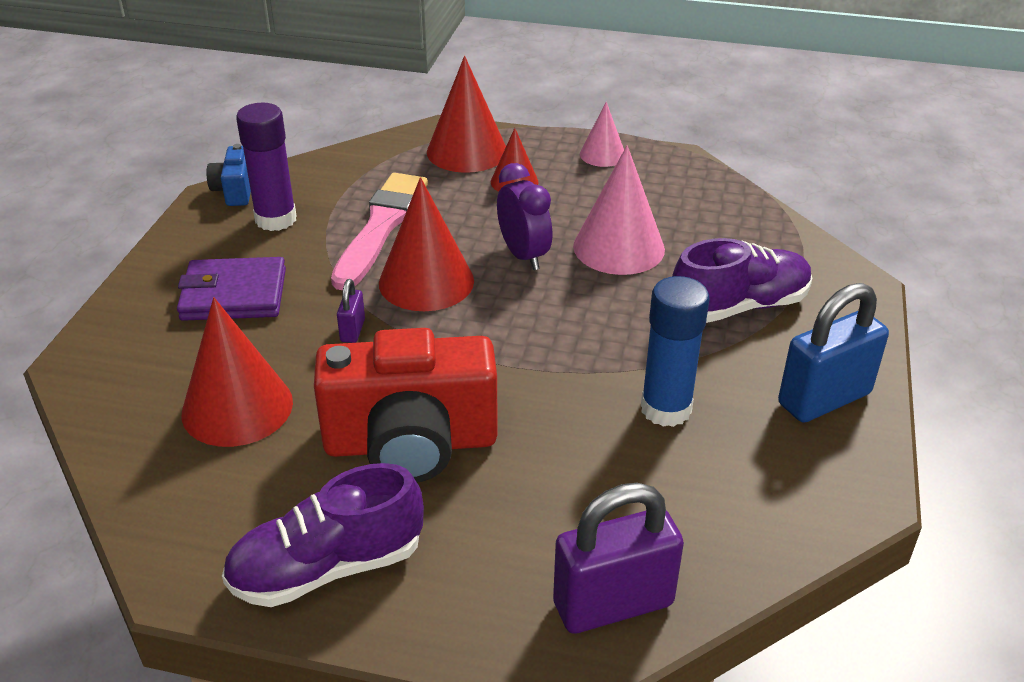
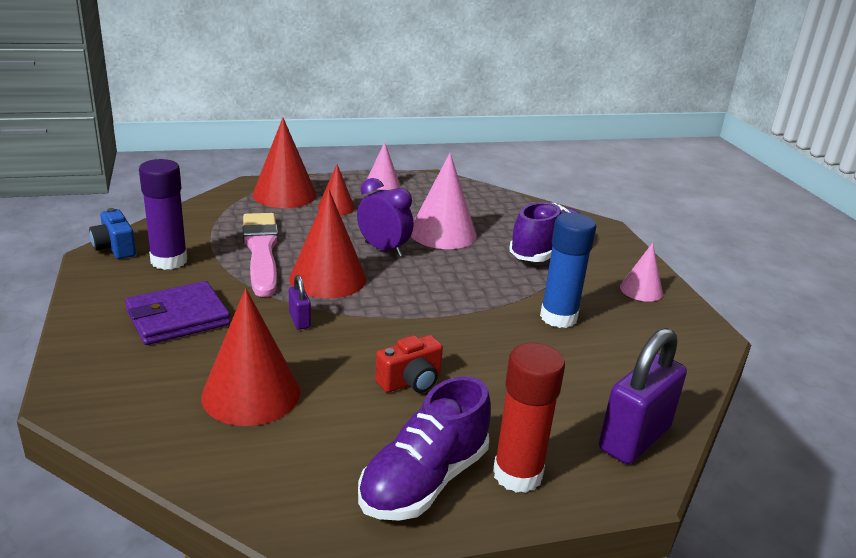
camera: 30 degrees left, 10 degrees down
(411, 443) = (410, 381): red camera -> red camera, size x0.47
(432, 597) = (517, 474): none -> red glue stick
(824, 399) = (641, 290): blue padlock -> pink cone

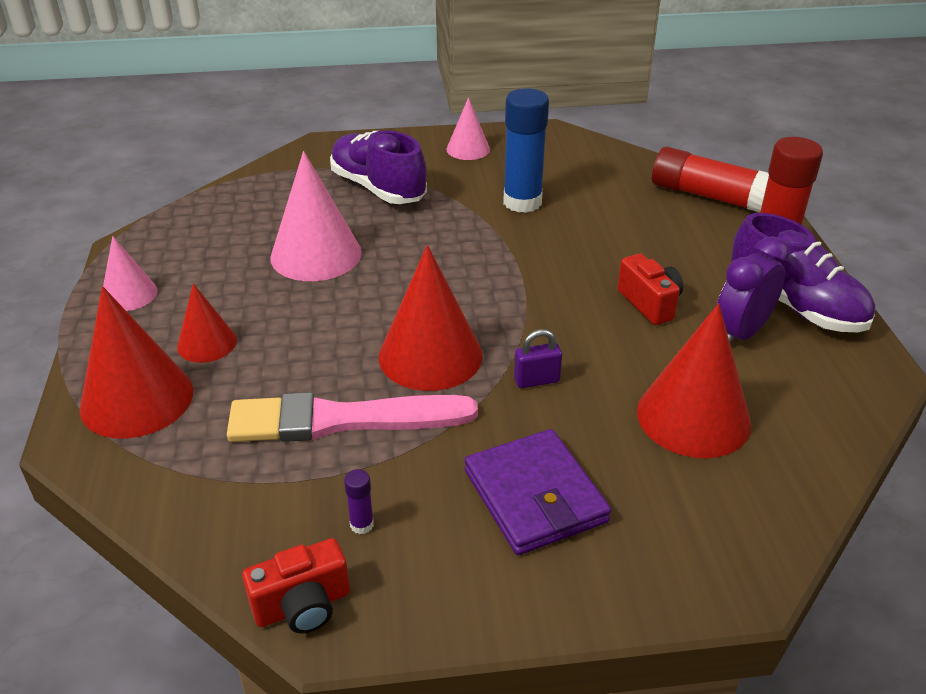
camera: 80 degrees left, 10 degrees up
(115, 248) = (303, 606): blue camera -> red camera
(169, 261) = (361, 524): purple glue stick -> purple glue stick, size x0.41
(383, 249) = (354, 305): purple clock -> purple clock (740, 333)
(634, 439) = (708, 196): purple padlock -> red glue stick

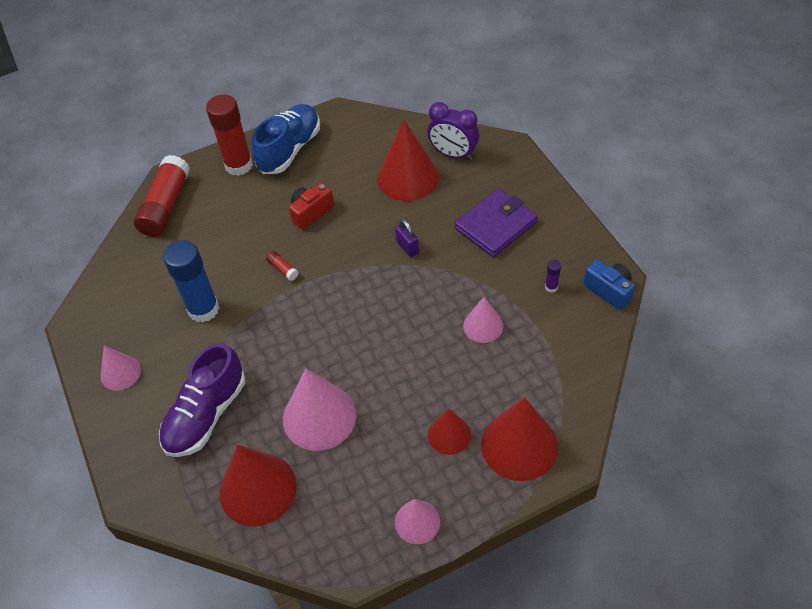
camera: 105 degrees left, 15 degrees up
(303, 606) = (609, 290): red camera -> blue camera
(343, 420) = (483, 326): pink brush -> pink cone
(430, 355) = (407, 304): red cone -> red cone (258, 489)
(554, 264) = (283, 269): none -> red glue stick
(740, 333) = (326, 169): purple clock -> purple clock (453, 154)
(795, 306) = (290, 149): purple shoe -> blue shoe

